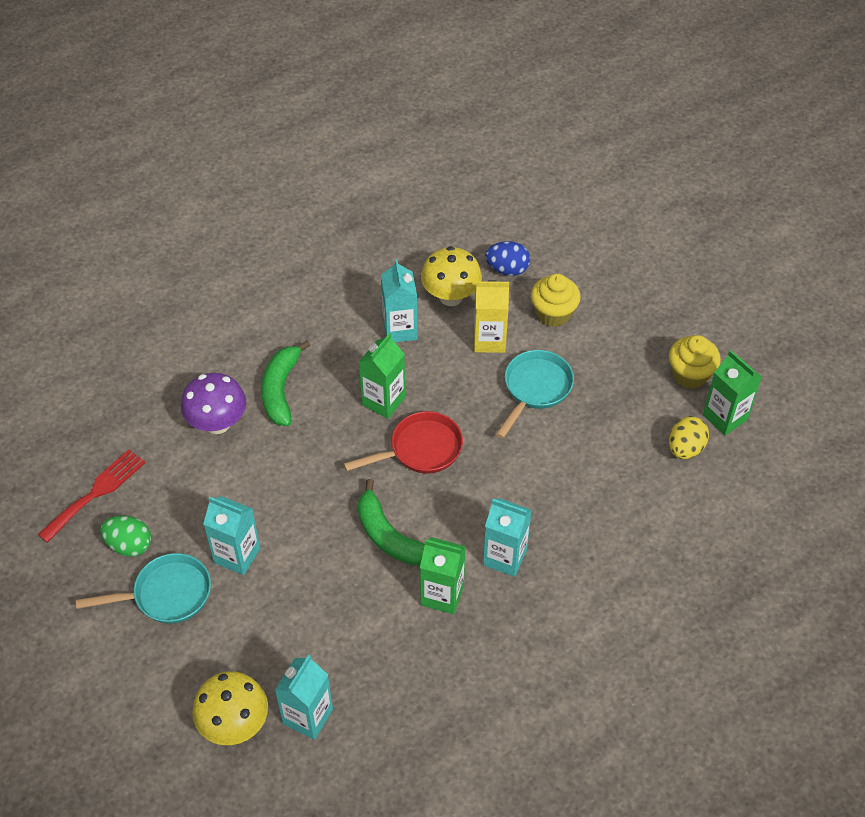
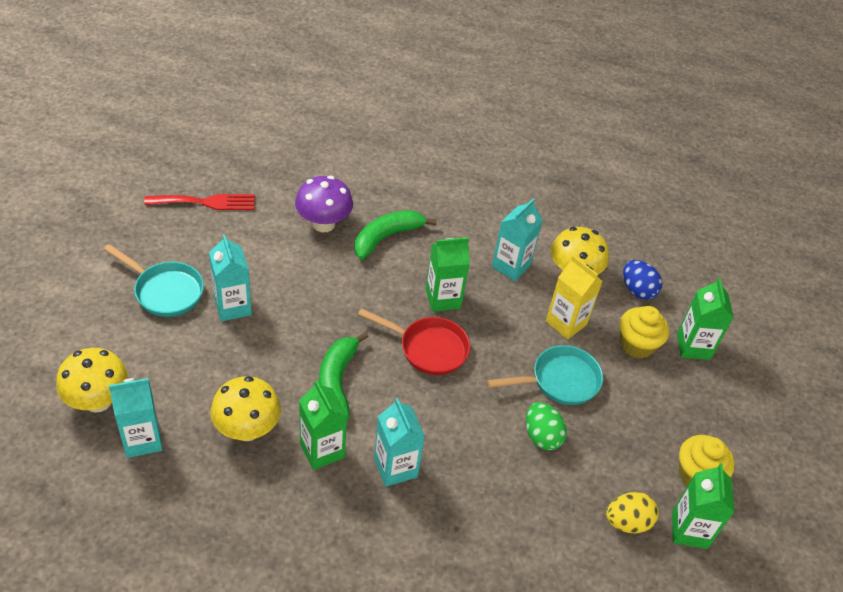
camera: 40 degrees right, 5 degrees down
(129, 545) = (184, 246): green egg -> green egg (541, 436)
(372, 633) = (247, 429): none -> yellow mushroom
(589, 281) = (693, 346): none -> green carton

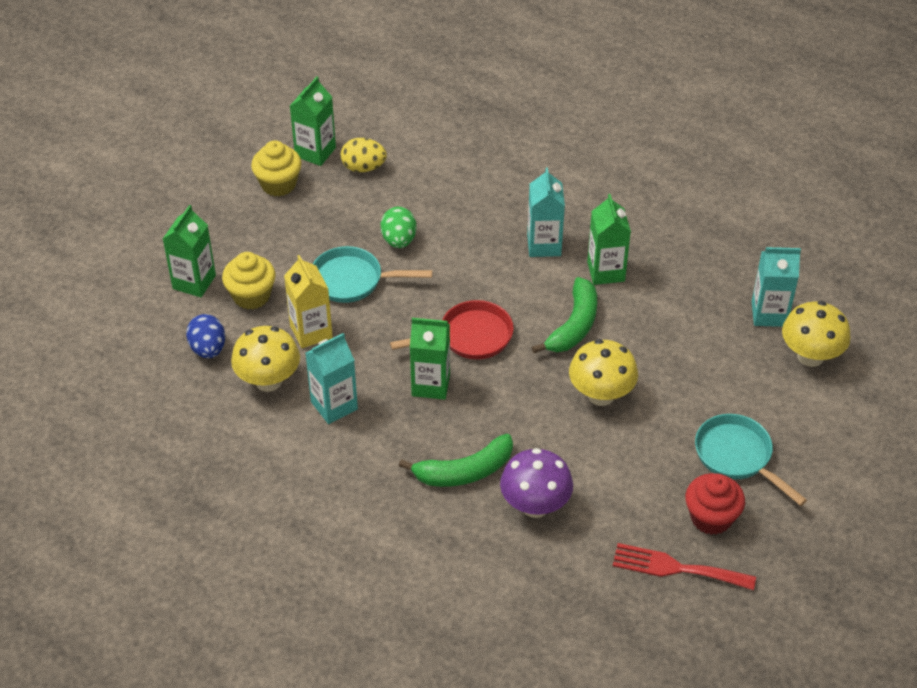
camera: 155 degrees left, 0 degrees up
(183, 240) = (711, 518): none -> red cupcake
(233, 307) = (665, 423): turquoise carton -> none
(247, 429) = (670, 302): yellow mushroom -> yellow mushroom (601, 395)
(428, 348) = (470, 337): red pan -> red pan turned 120 degrees clockwise

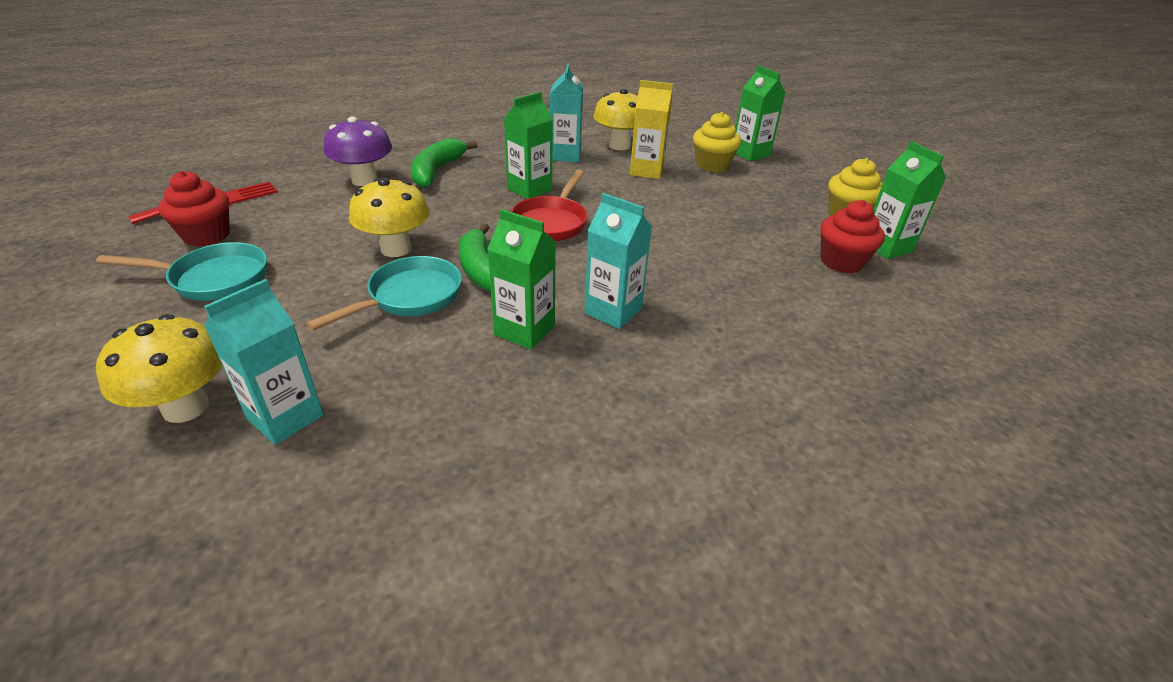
camera: 125 degrees right, 10 degrees down
(208, 349) = (675, 139): blue egg -> none
(353, 280) = (683, 203): turquoise pan -> turquoise pan (409, 297)
(363, 167) = (841, 262): yellow egg -> red cupcake
(399, 240) = (711, 239): green egg -> none

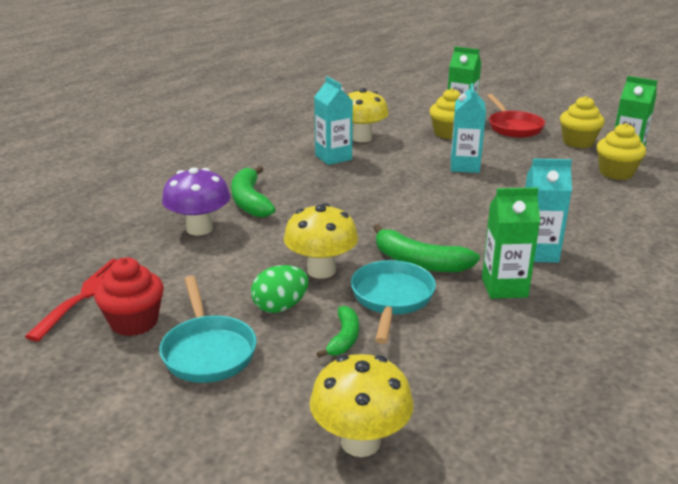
camera: 30 degrees left, 10 degrees down
(213, 279) = (208, 351): turquoise pan -> turquoise pan turned 105 degrees clockwise
(285, 417) = (444, 411): turquoise carton -> turquoise carton (464, 166)
(317, 266) = (280, 307): none -> green egg
(318, 314) = (344, 338): none -> green banana
(529, 189) = (349, 192): green carton -> none
(551, 222) = (404, 210): red pan -> red pan (513, 127)
(646, 171) = (411, 151): yellow carton -> none
(841, 262) = (616, 173): red cupcake -> yellow cupcake

